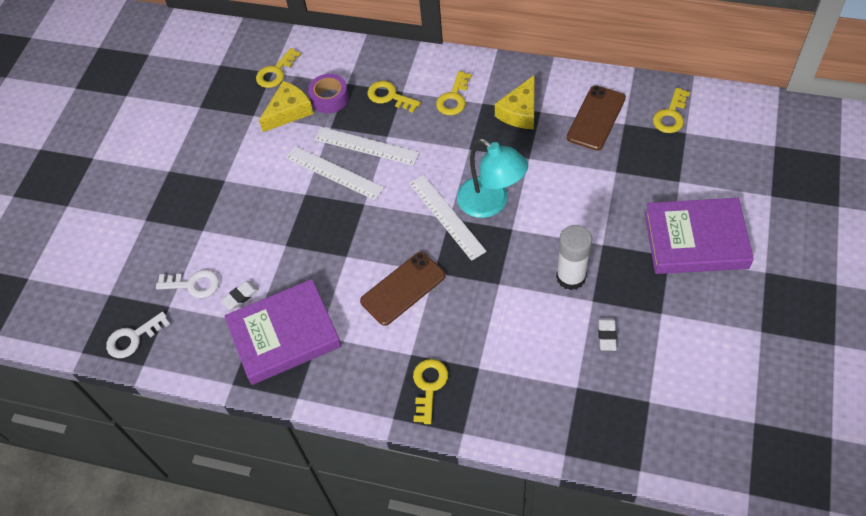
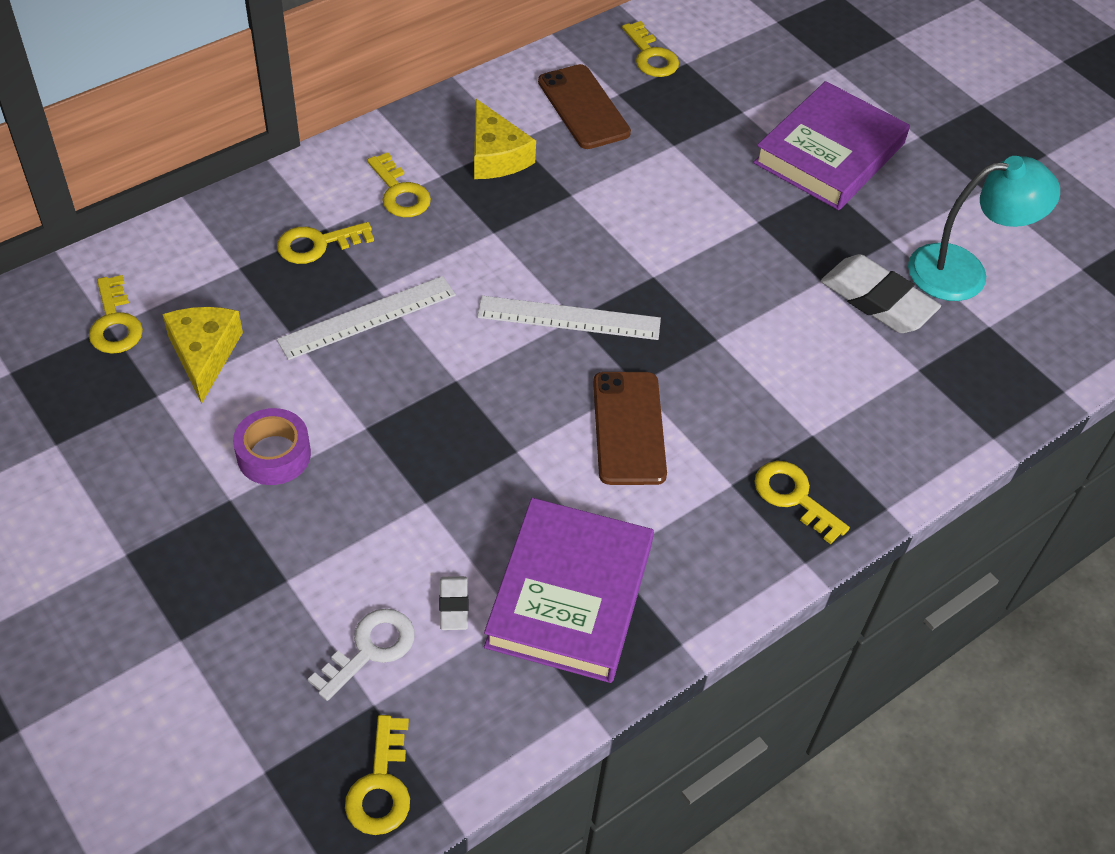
camera: 60 degrees left, 5 degrees down
(133, 338) = (381, 786): white key -> yellow key
(329, 98) = (239, 300): purple tape -> purple tape (274, 454)
(334, 172) = (368, 376): white ruler -> none
(491, 203) = (597, 268): turquoise lamp -> turquoise lamp (963, 271)
(571, 277) = (773, 275): white glue stick -> none
(607, 335) = (877, 300): white eraser -> white eraser, size x2.04

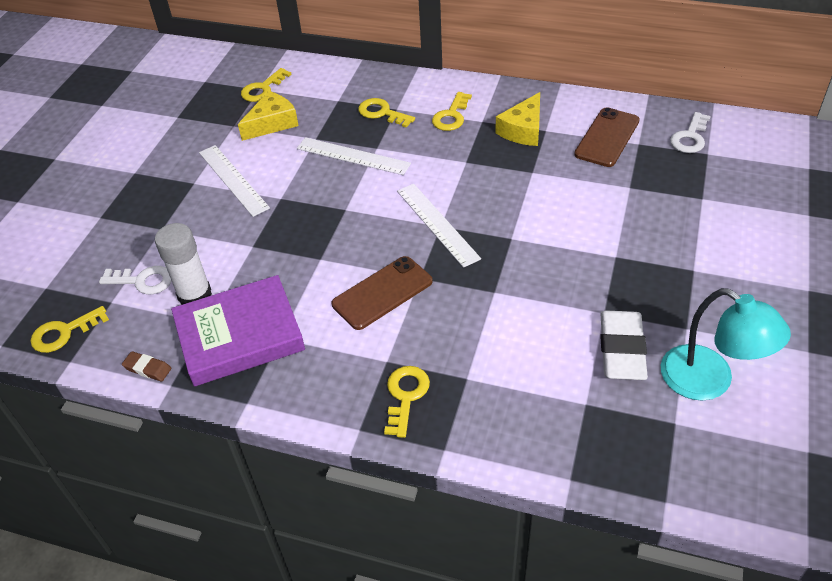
camera: 60 degrees right, 5 degrees down
(274, 454) = (233, 180): purple tape -> white ruler
(453, 605) = (194, 295): white eraser -> white glue stick
(537, 718) = (147, 368): none -> brown eraser
(651, 56) = (690, 137): yellow key -> white key
(829, 153) = (724, 255): purple book -> none

